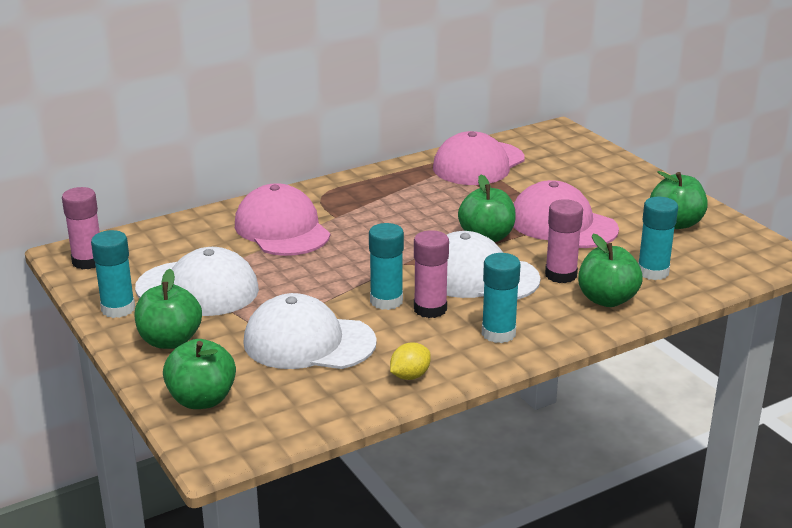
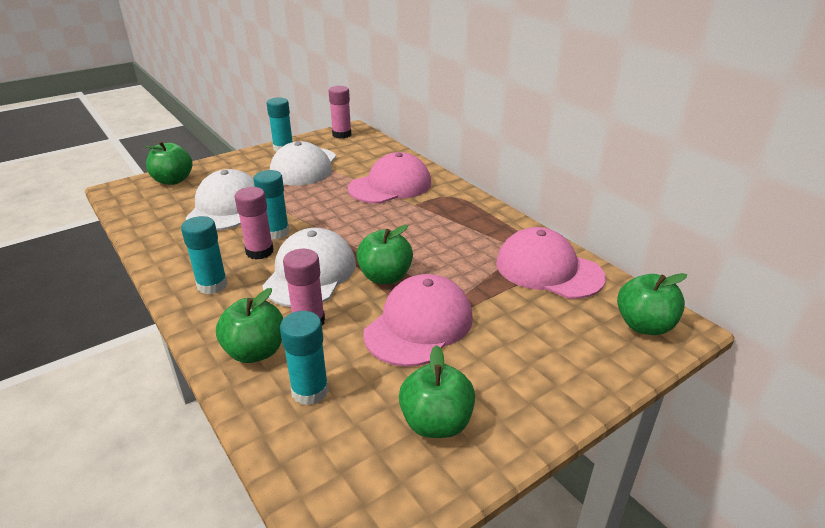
camera: 85 degrees right, 5 degrees up
(170, 341) = (242, 165): green apple -> green apple (644, 325)
(410, 376) = (167, 247): yellow lemon -> none

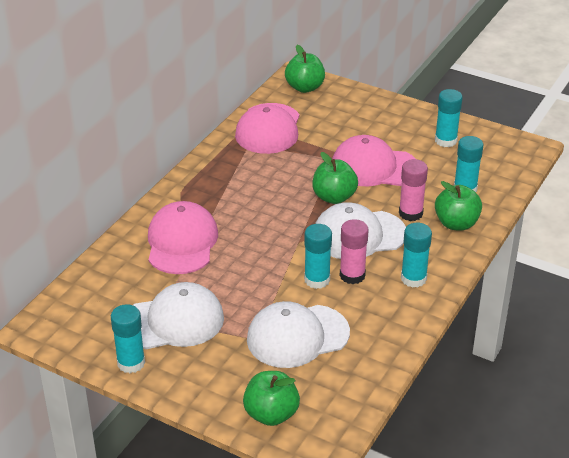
camera: 115 degrees left, 5 degrees up
(342, 134) = (60, 329): pink glue stick -> none
(390, 186) = (182, 242): pink cap -> pink cap turned 60 degrees clockwise
(436, 423) = (445, 140): green apple -> turquoise glue stick

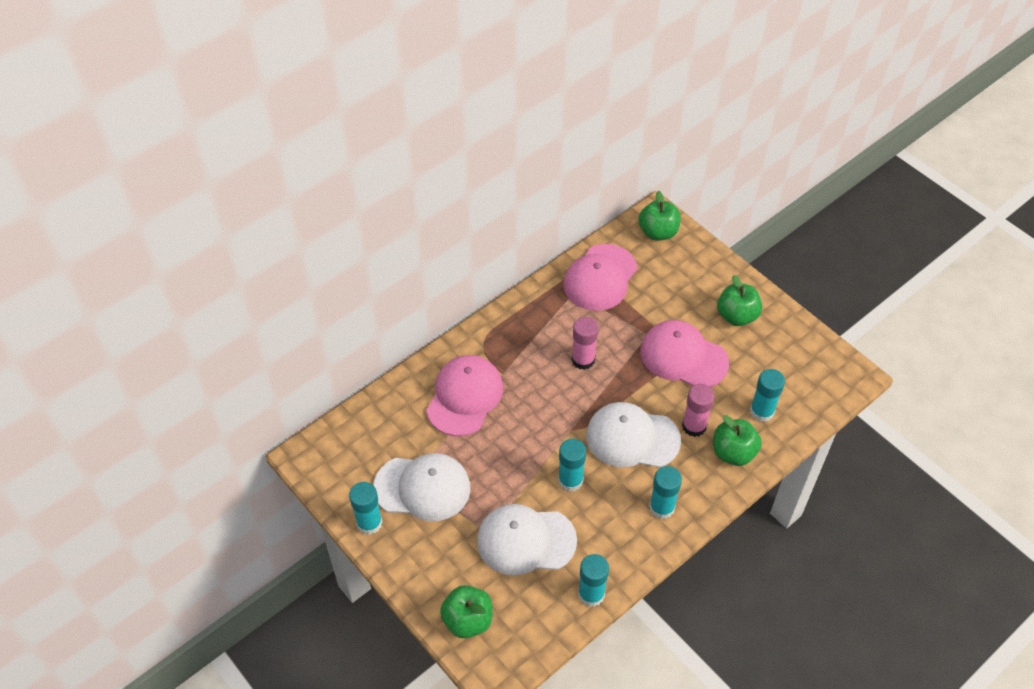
camera: 20 degrees right, 15 degrees up
(334, 197) = (628, 384): green apple -> green apple (736, 316)
(352, 275) = (605, 485): pink glue stick -> pink glue stick (583, 360)
(445, 140) = (770, 342): turquoise glue stick -> turquoise glue stick (591, 594)

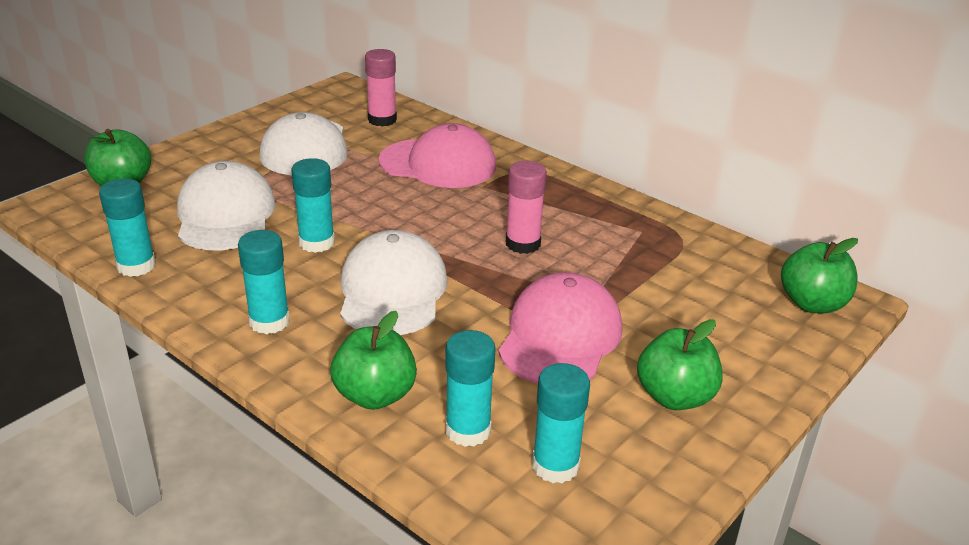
camera: 80 degrees right, 20 degrees down
(369, 523) = (260, 123): turquoise glue stick -> turquoise glue stick (555, 466)
(600, 278) = (682, 252): pink cap -> none
(694, 426) = (423, 350): pink glue stick -> pink glue stick (382, 120)

